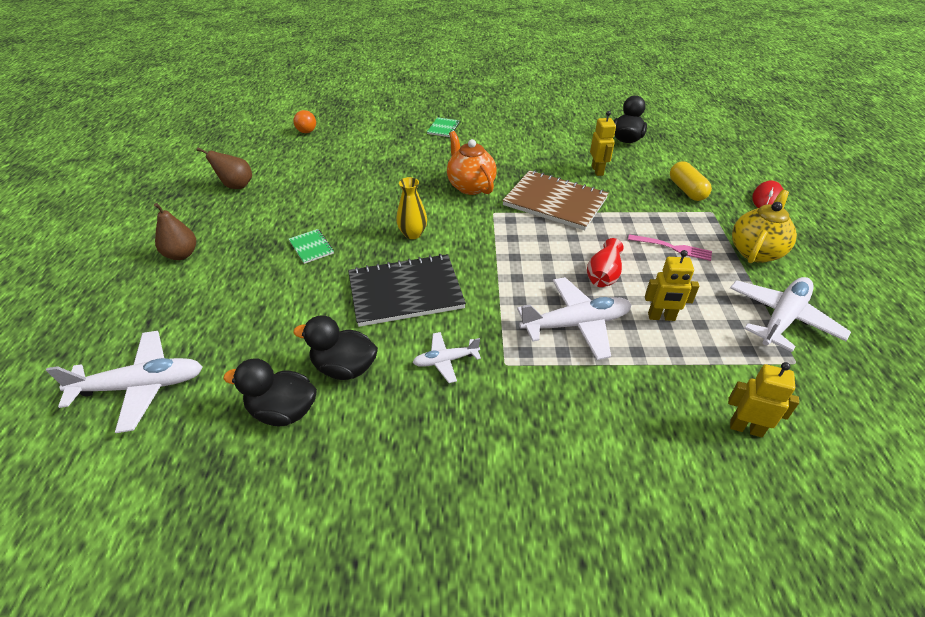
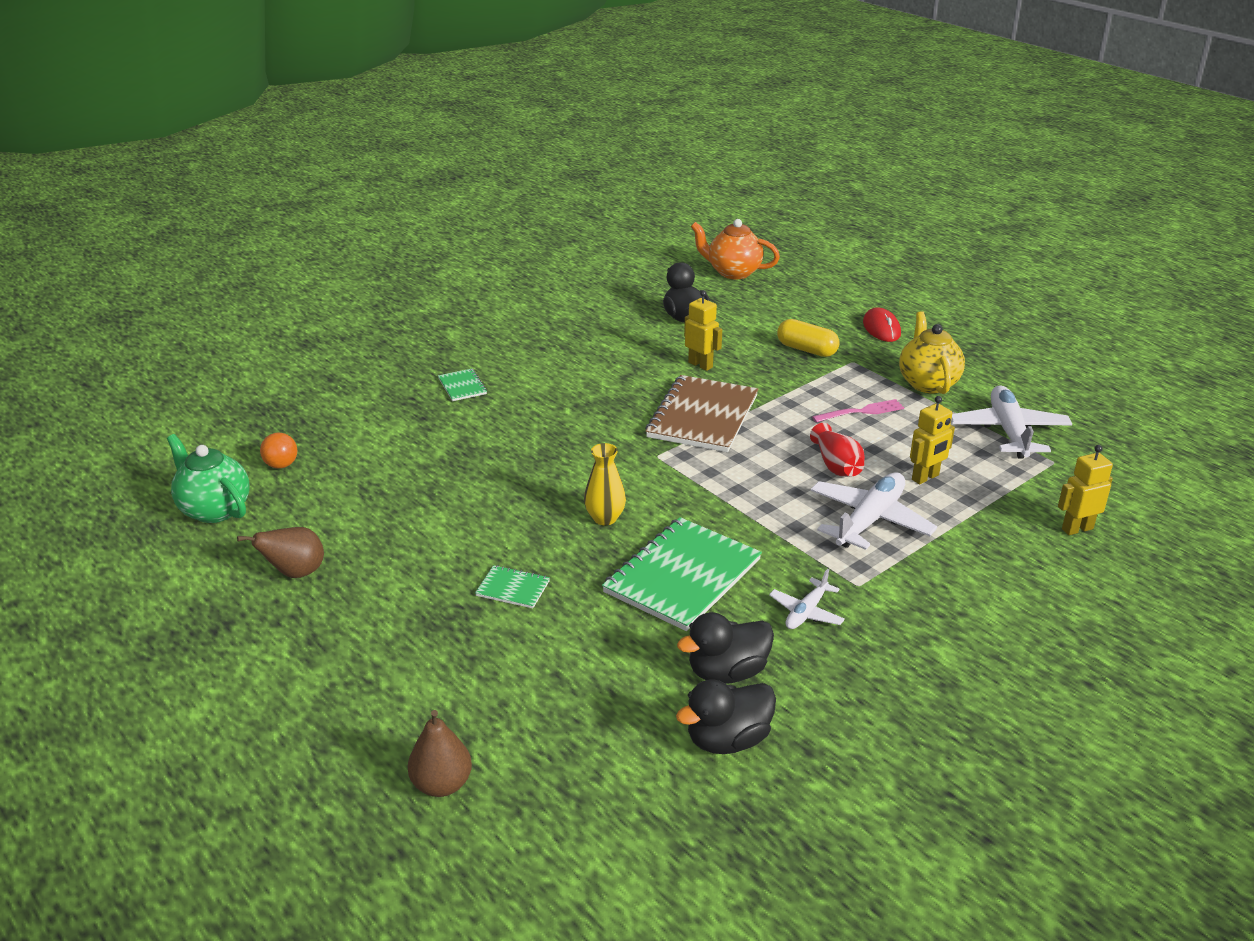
camera: 40 degrees left, 10 degrees down
(141, 386) = (549, 815): white plane -> none
(181, 254) = (362, 680): brown pear -> brown pear (442, 784)
(251, 140) = (214, 509): none -> green teapot
(405, 292) = (682, 576): black notebook -> green notebook
(470, 186) = (593, 439): orange teapot -> orange teapot (733, 272)
(555, 202) = (702, 416): brown notebook -> brown notebook turned 60 degrees counterclockwise

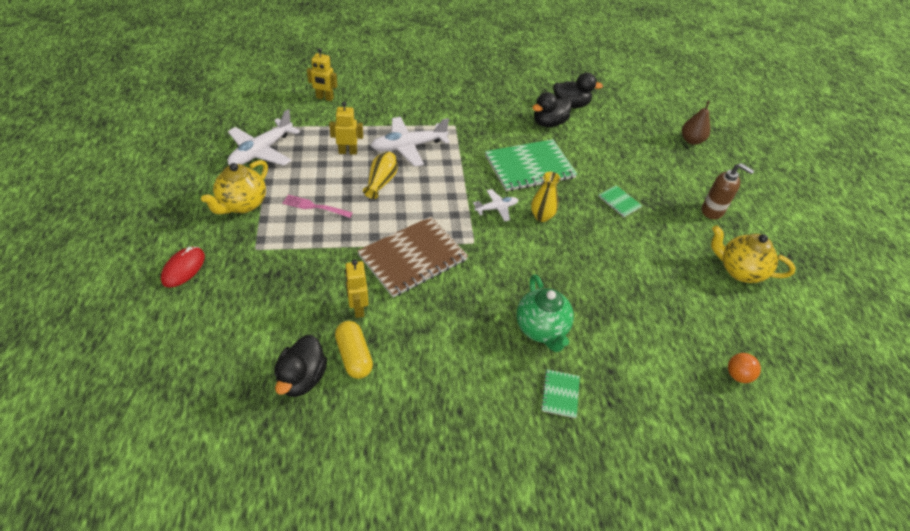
camera: 150 degrees left, 15 degrees up
(214, 509) = (791, 353): green teapot -> green teapot (541, 329)
(295, 573) = (739, 271): brown pear -> yellow teapot
(356, 646) = (712, 211): none -> brown soap dispenser
(727, 672) = (549, 123): black duck -> black duck turned 135 degrees clockwise
(733, 272) = (172, 428): orange teapot -> none
(806, 350) = (266, 279): yellow capsule -> yellow capsule (354, 356)
(806, 612) = (491, 126): white plane -> white plane (496, 208)
(836, 465) = (381, 182): red vase -> yellow vase

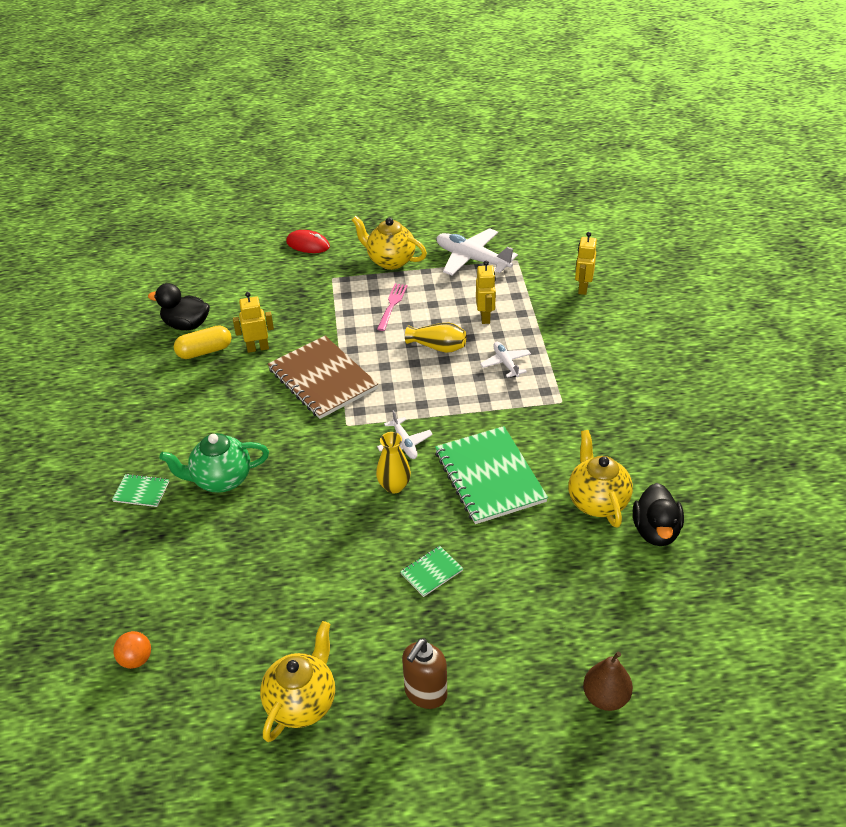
camera: 95 degrees right, 5 degrees down
(408, 147) = (505, 363): white plane -> white plane, size x0.55
(549, 123) = (597, 501): black duck -> yellow teapot

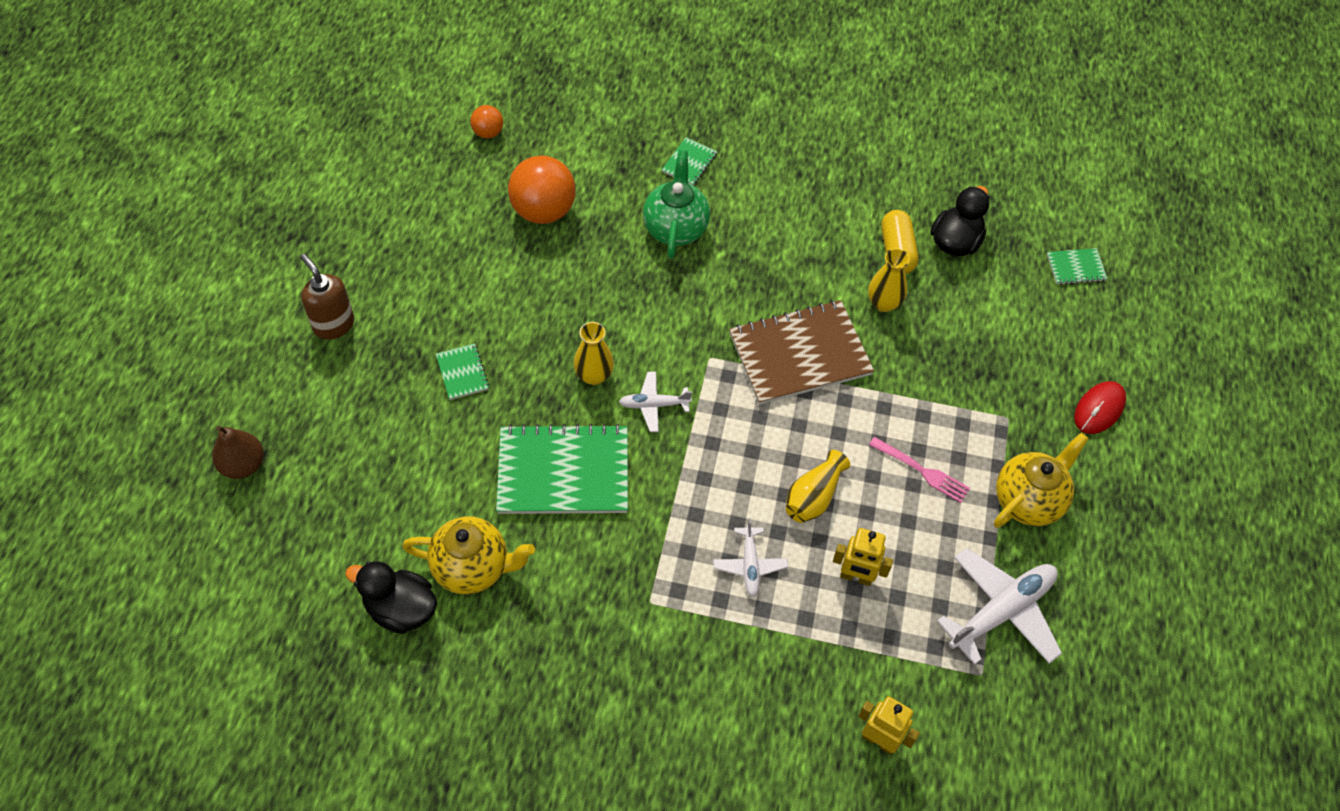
camera: 105 degrees right, 15 degrees up
(192, 269) = (1076, 267): none -> green notebook
(229, 577) = (543, 211): none -> orange ball
(258, 348) = (883, 303): yellow robot -> yellow vase
(302, 702) = (378, 234): yellow teapot -> none
(505, 363) = (750, 565): white plane -> white plane turned 90 degrees clockwise

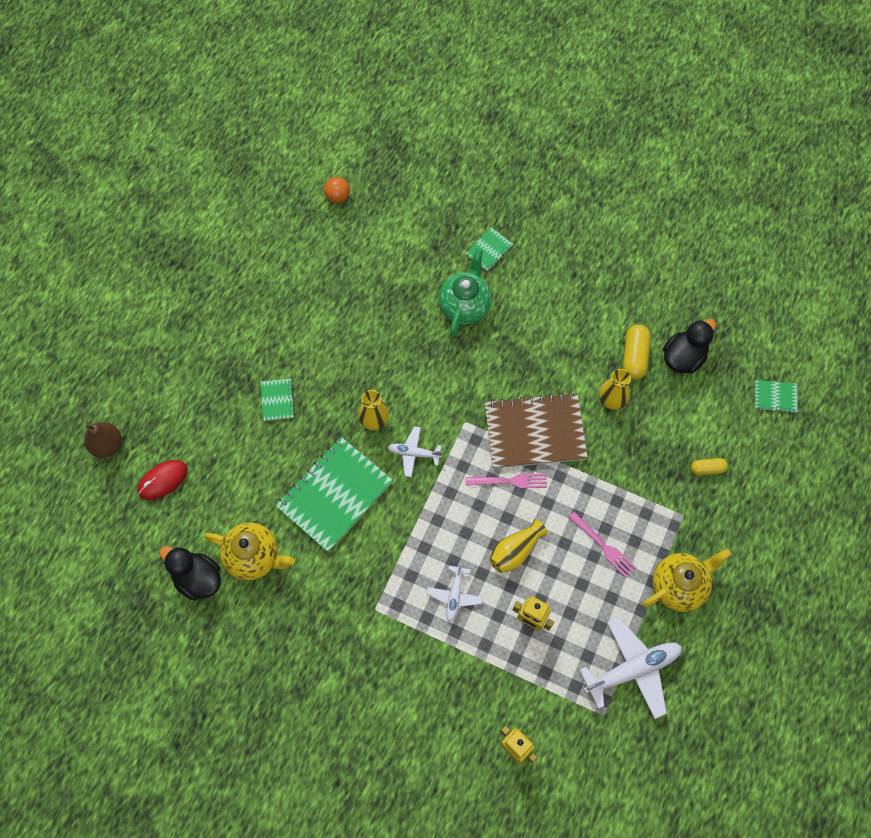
camera: 15 degrees right, 10 degrees up
(334, 325) = (191, 343): brown soap dispenser -> none
(543, 211) = (366, 273): orange ball -> none
(563, 472) = (335, 494): green notebook -> green notebook turned 60 degrees counterclockwise
(783, 416) = (509, 481): none -> pink fork
(1021, 360) = (707, 469): none -> yellow capsule
(1099, 409) = (757, 522): red mouse -> red mouse (163, 480)

